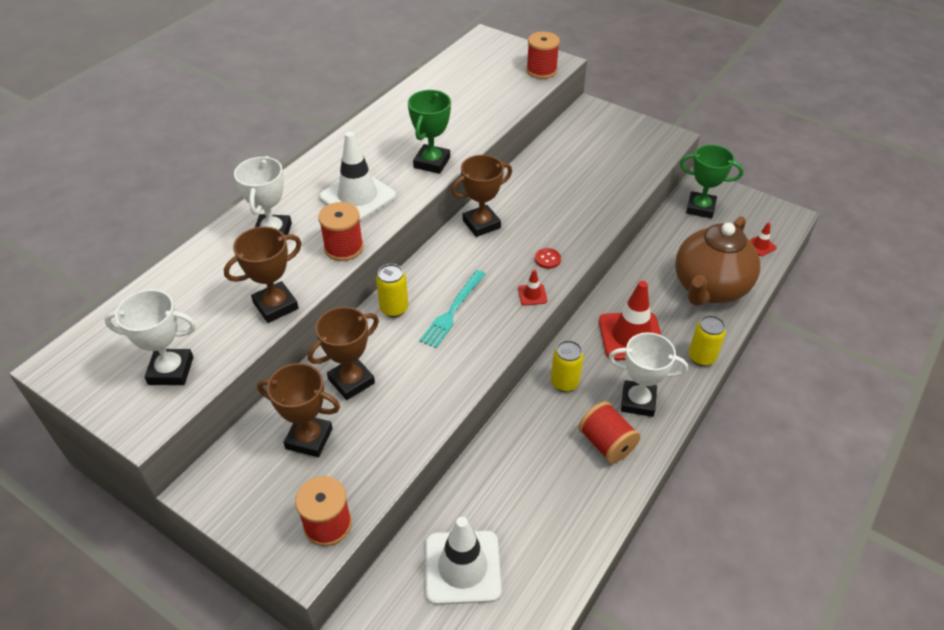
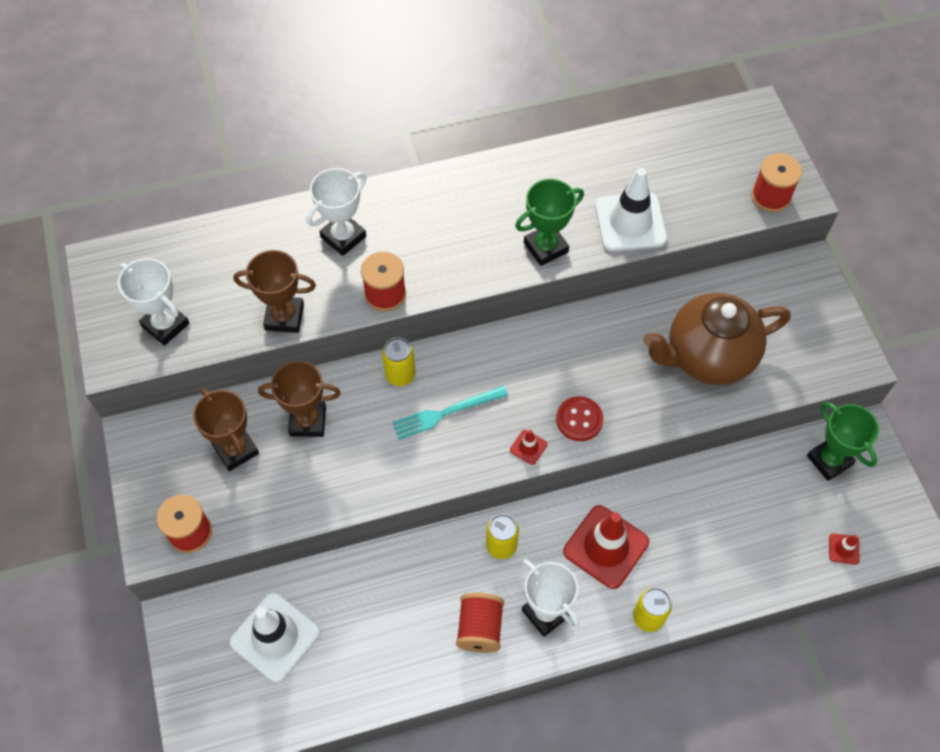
camera: 40 degrees right, 15 degrees up
(358, 197) = (445, 244): white traffic cone -> white traffic cone (630, 222)
(481, 224) = (557, 337): brown trophy -> none
(547, 259) = (579, 419): red button -> red button, size x1.55
(709, 288) = (735, 555): brown teapot -> brown teapot (707, 357)

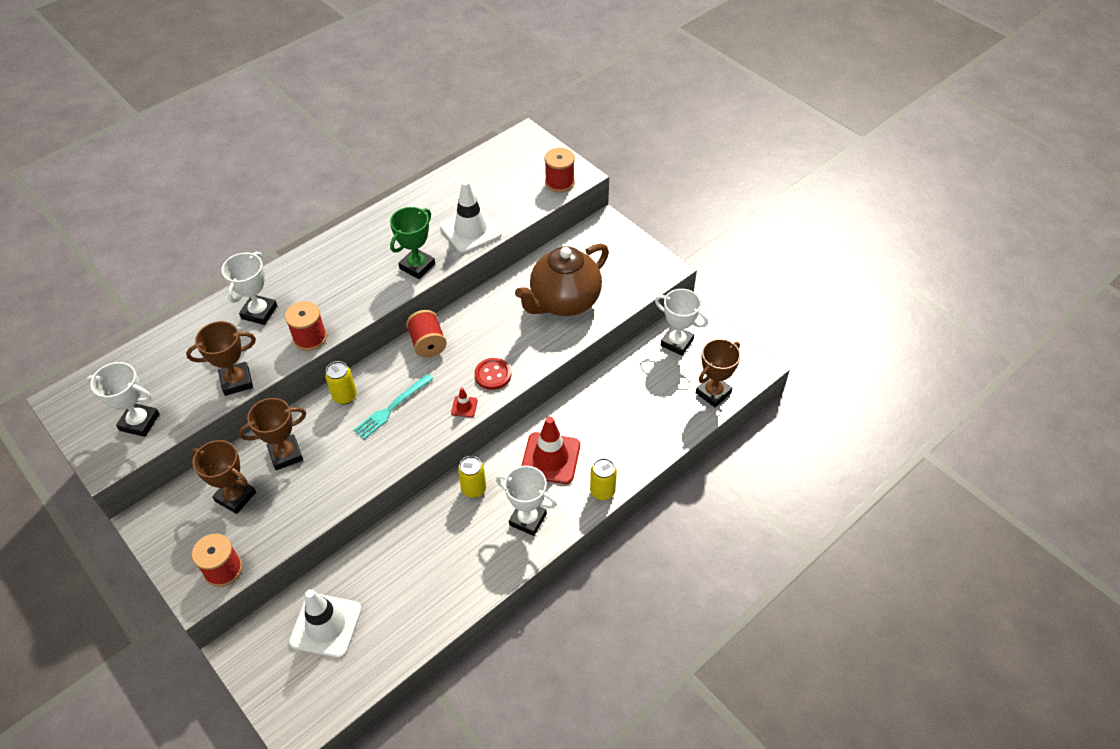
camera: 25 degrees left, 10 degrees down
(480, 628) = (484, 550): red spool -> red spool (428, 343)
(829, 460) = (677, 342): green trophy -> white trophy
(843, 549) = (713, 393): red traffic cone -> brown trophy

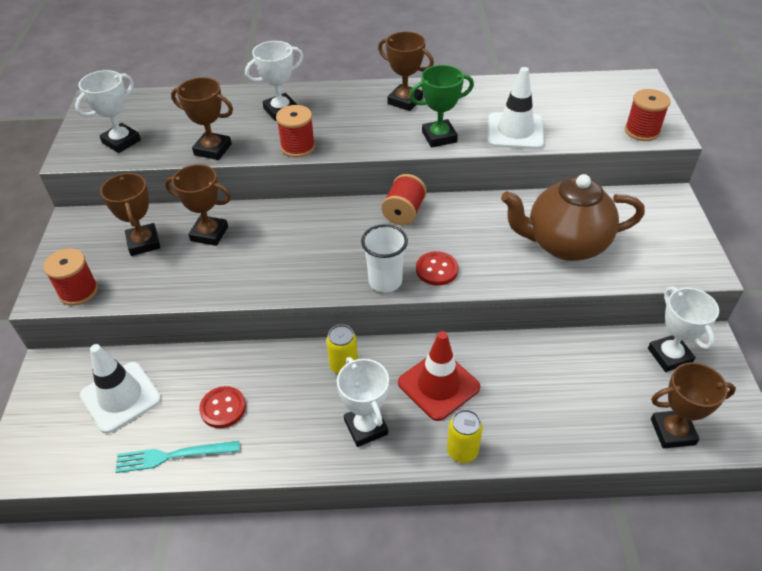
camera: 40 degrees right, 5 degrees down
(139, 422) = (121, 141): white trophy -> white trophy turned 75 degrees clockwise
(345, 396) = (296, 216): yellow can -> none
(359, 247) = (405, 101): none -> brown trophy
(392, 408) = (324, 246): turquoise fork -> turquoise fork (173, 456)
(414, 577) = (223, 408): none -> red button
(464, 406) = (385, 281): red traffic cone -> white cup

